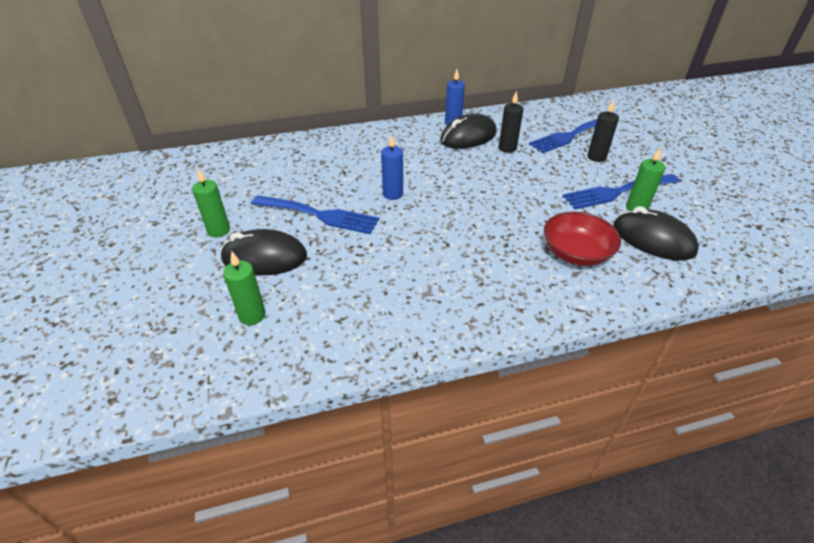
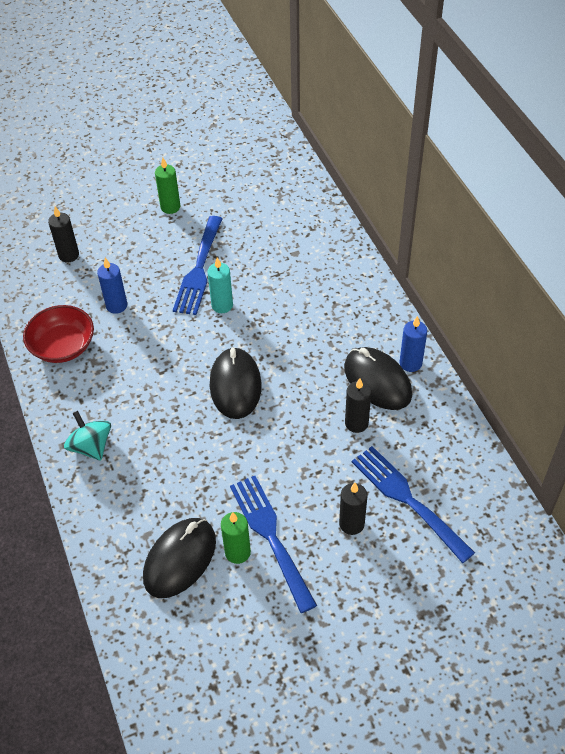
camera: 85 degrees right, 10 degrees up
(252, 315) = (69, 255): green candle -> black candle
(264, 257) = (136, 245): black mouse -> black mouse (235, 385)
(371, 203) = (222, 305): none -> turquoise candle
(393, 194) = (240, 320): blue candle -> blue candle (116, 305)
(540, 295) = (91, 446): none -> turquoise spinning top
(576, 253) = (152, 481): red bowl -> red bowl (63, 346)

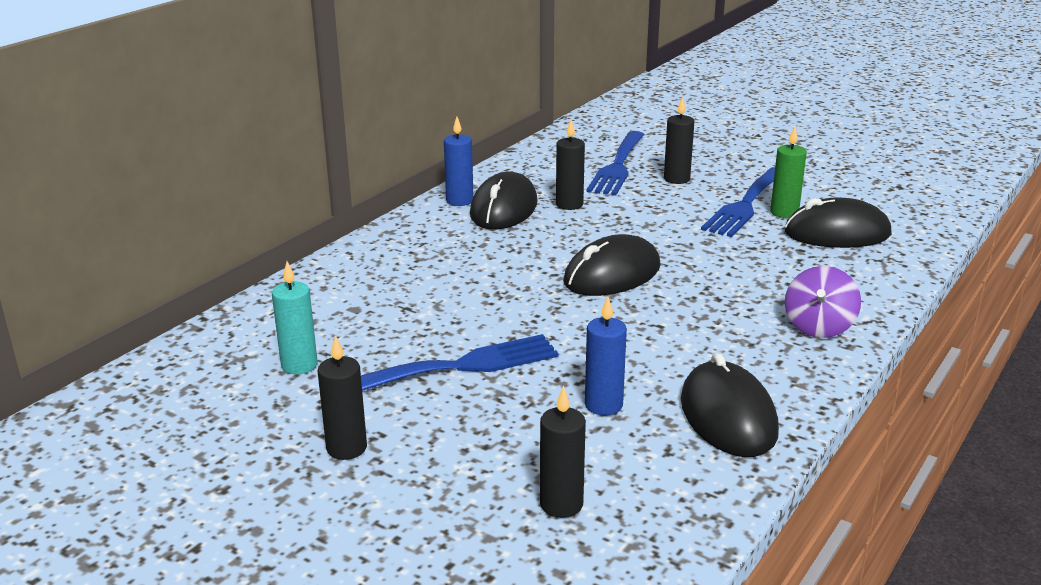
camera: 125 degrees left, 25 degrees down
(63, 346) = (728, 416): red bowl -> black mouse
(91, 446) = (818, 326): turquoise spinning top -> purple spinning top
(170, 207) = (346, 448): green candle -> black candle
(222, 305) = (504, 325): turquoise candle -> turquoise candle (299, 365)

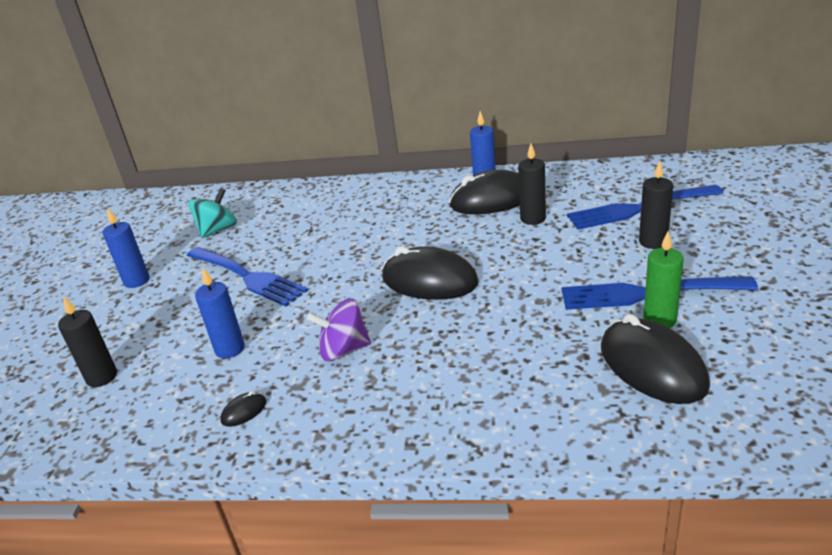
camera: 65 degrees right, 5 degrees up
(299, 365) = (217, 230): turquoise candle -> turquoise spinning top
(346, 448) = (137, 281): black candle -> blue candle
(728, 416) = (244, 411): black mouse -> black mouse, size x0.41
(818, 326) = (432, 414): purple spinning top -> purple spinning top (343, 350)

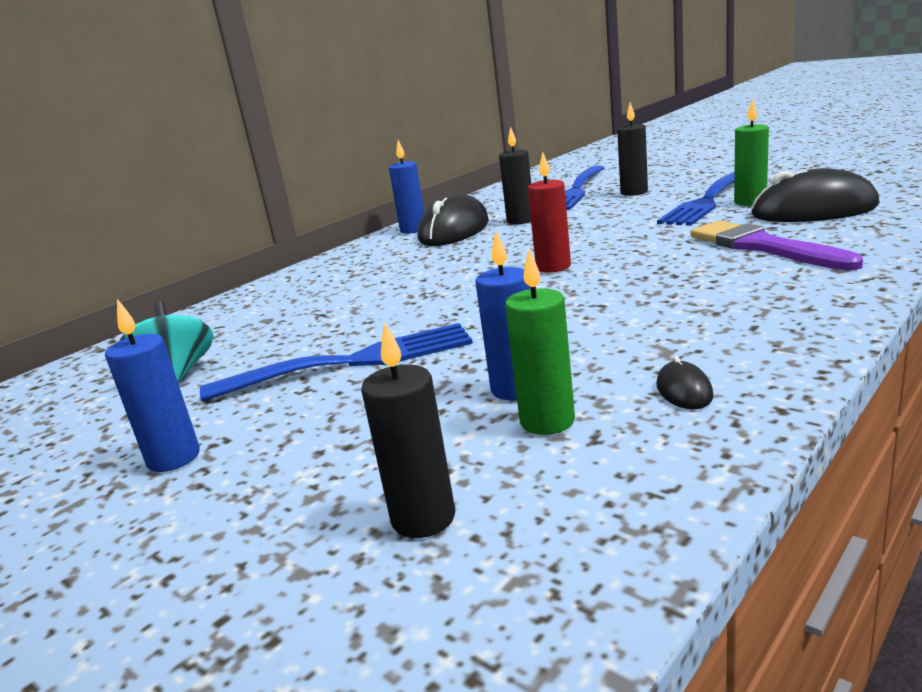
camera: 55 degrees left, 10 degrees down
(196, 376) = (547, 421): none -> green candle
(343, 350) = (624, 318): purple spinning top -> none
(429, 281) = (553, 267): black mouse -> red candle
(524, 367) = (763, 247): none -> purple brush

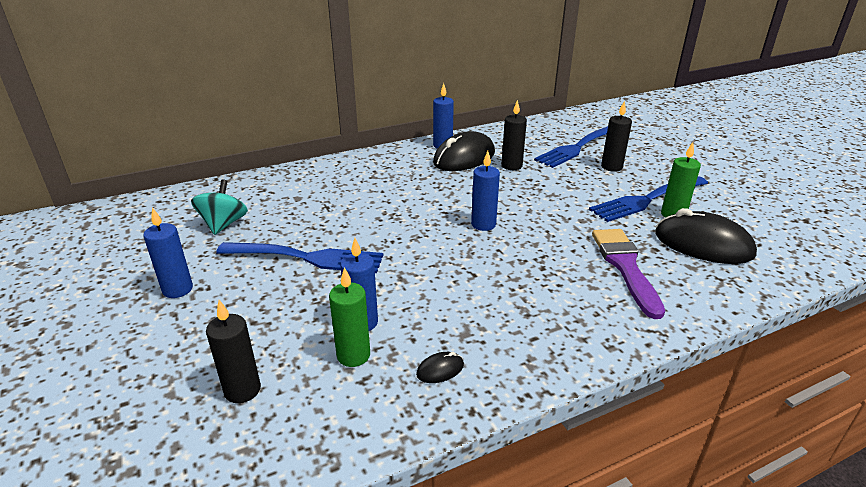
camera: 20 degrees right, 10 degrees up
(553, 267) = (483, 224): red candle -> blue candle
(684, 390) = (440, 370): black mouse -> black mouse turned 45 degrees clockwise

